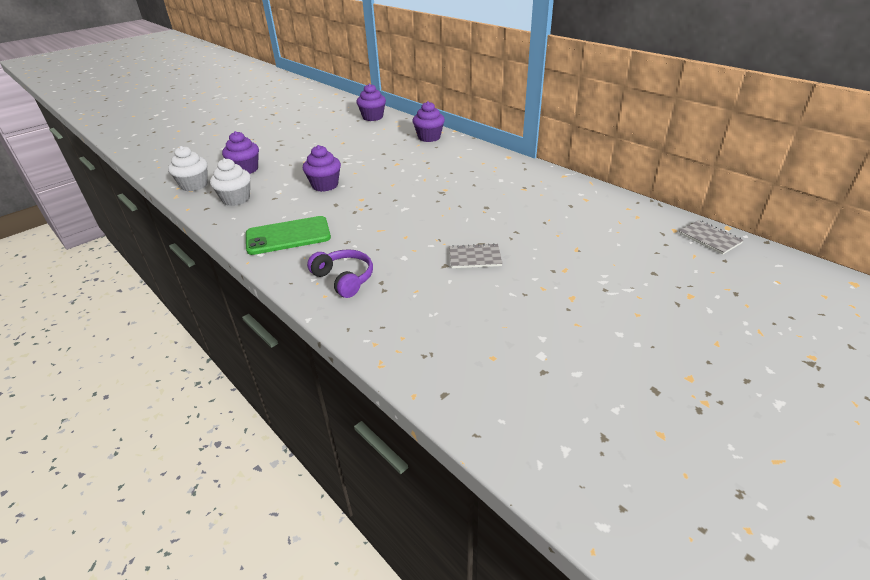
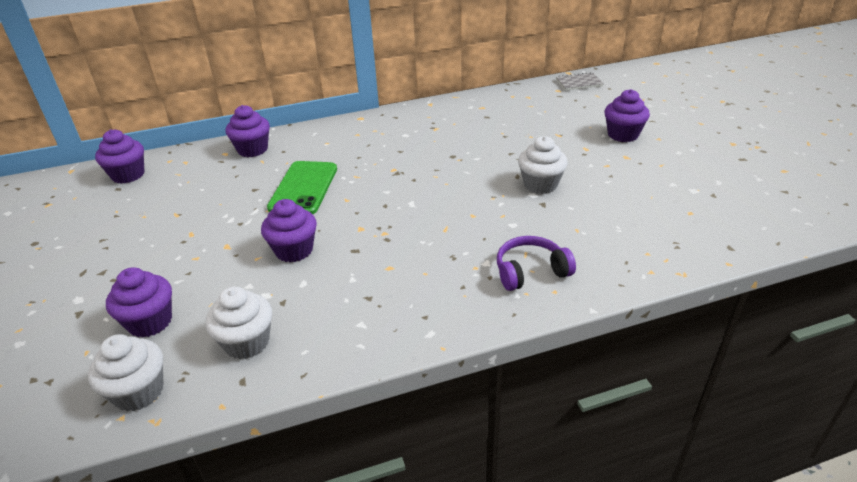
camera: 65 degrees left, 0 degrees up
(288, 236) = (403, 302): green phone -> green phone (303, 188)
(475, 257) = (540, 184): grey notebook -> white cupcake
(618, 287) = (623, 135): none -> purple cupcake

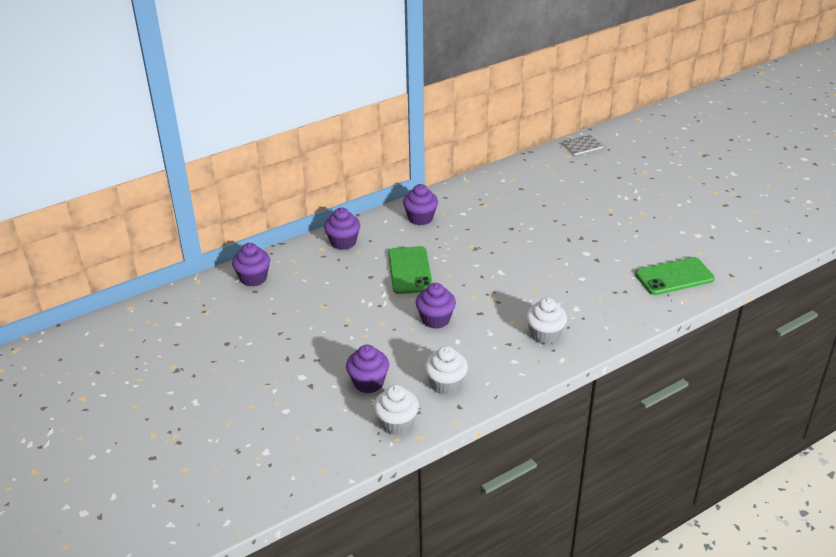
camera: 15 degrees left, 0 degrees up
(530, 271) = (608, 310): purple headphones -> none
(540, 184) = (588, 244): white cupcake -> white cupcake (545, 334)
(623, 135) = (634, 193): purple cupcake -> purple cupcake (420, 218)
(643, 239) = (674, 277): none -> green phone

